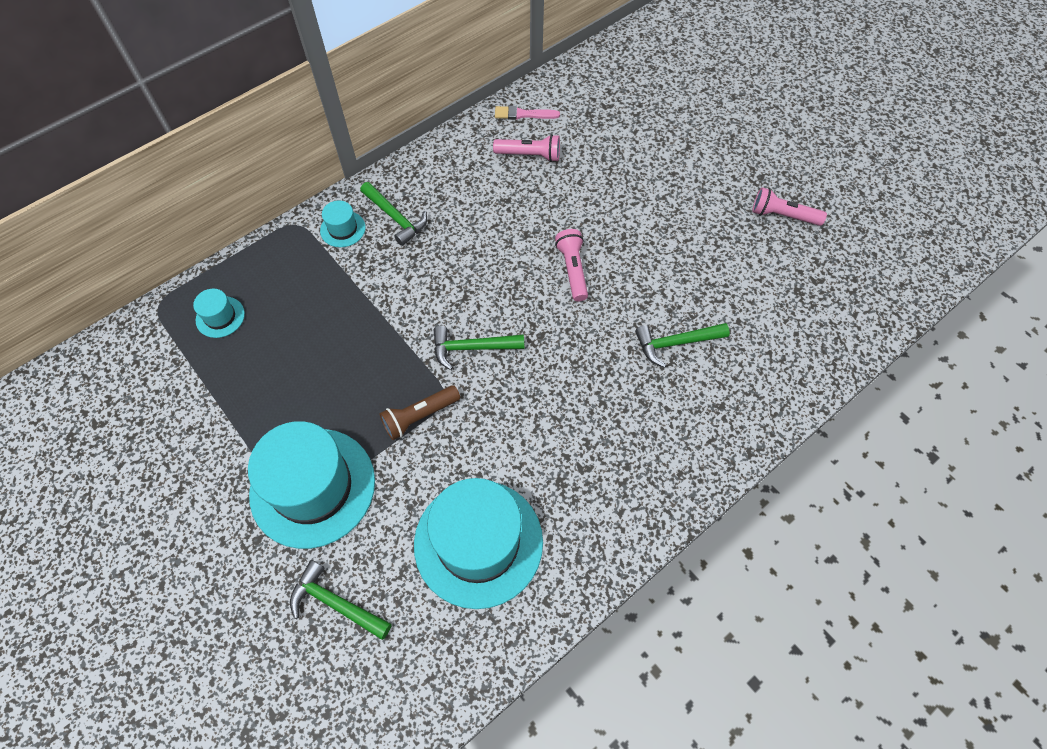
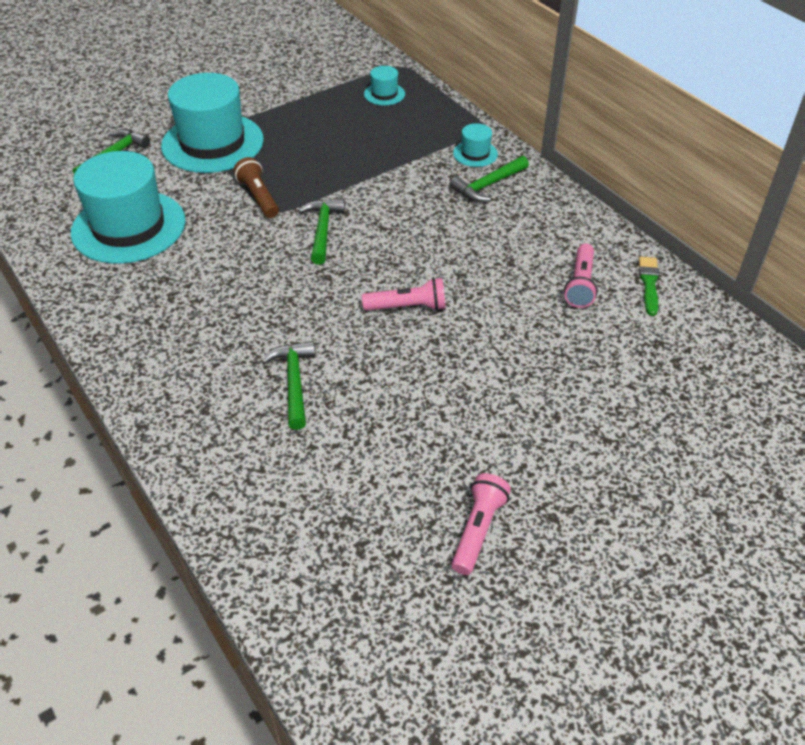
camera: 95 degrees right, 15 degrees down
(523, 114) = (649, 283): pink brush -> green brush

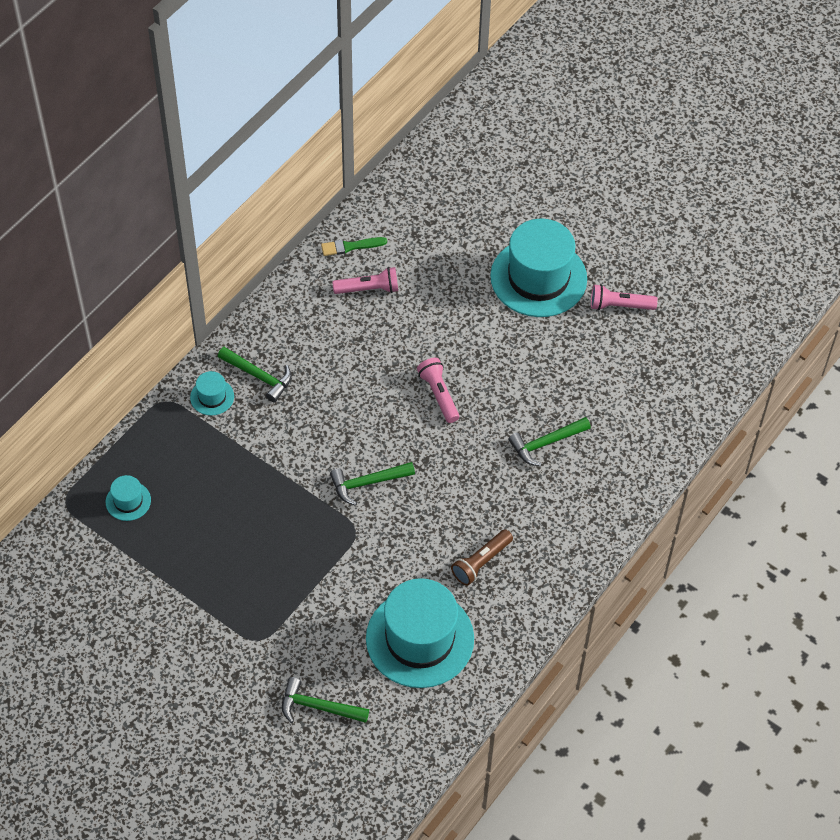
camera: 110 degrees left, 10 degrees up
(212, 143) = (267, 625): turquoise hat -> turquoise hat (538, 278)
(258, 197) = (339, 550): brown flashlight -> brown flashlight (481, 562)

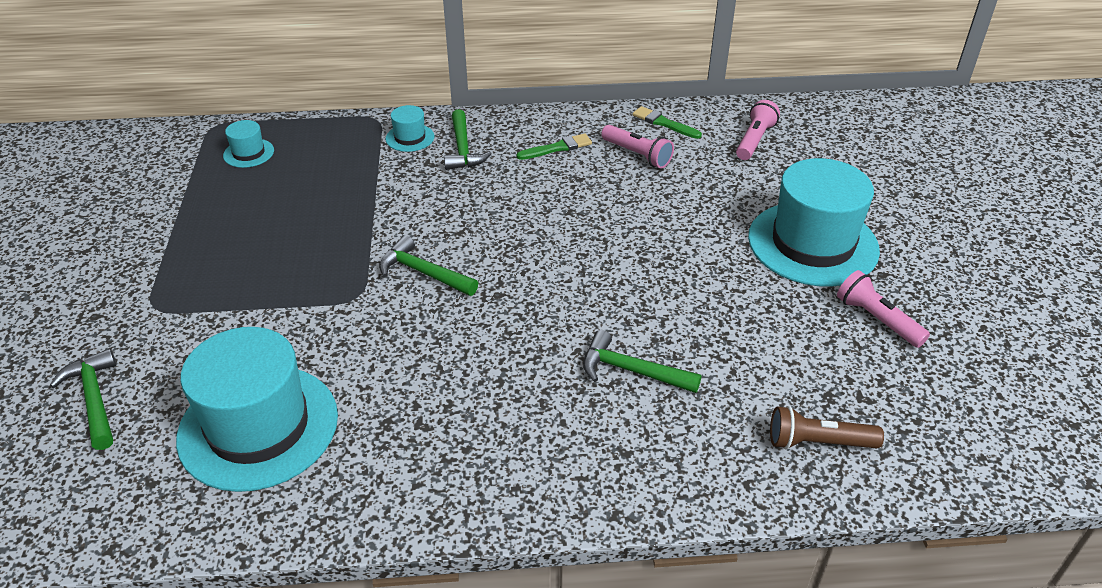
camera: 50 degrees right, 15 degrees down
(314, 324) = (557, 148): none -> green brush
(438, 394) = (586, 259): pink flashlight -> pink flashlight (754, 140)
(481, 562) = (414, 415): brown flashlight -> brown flashlight (818, 442)

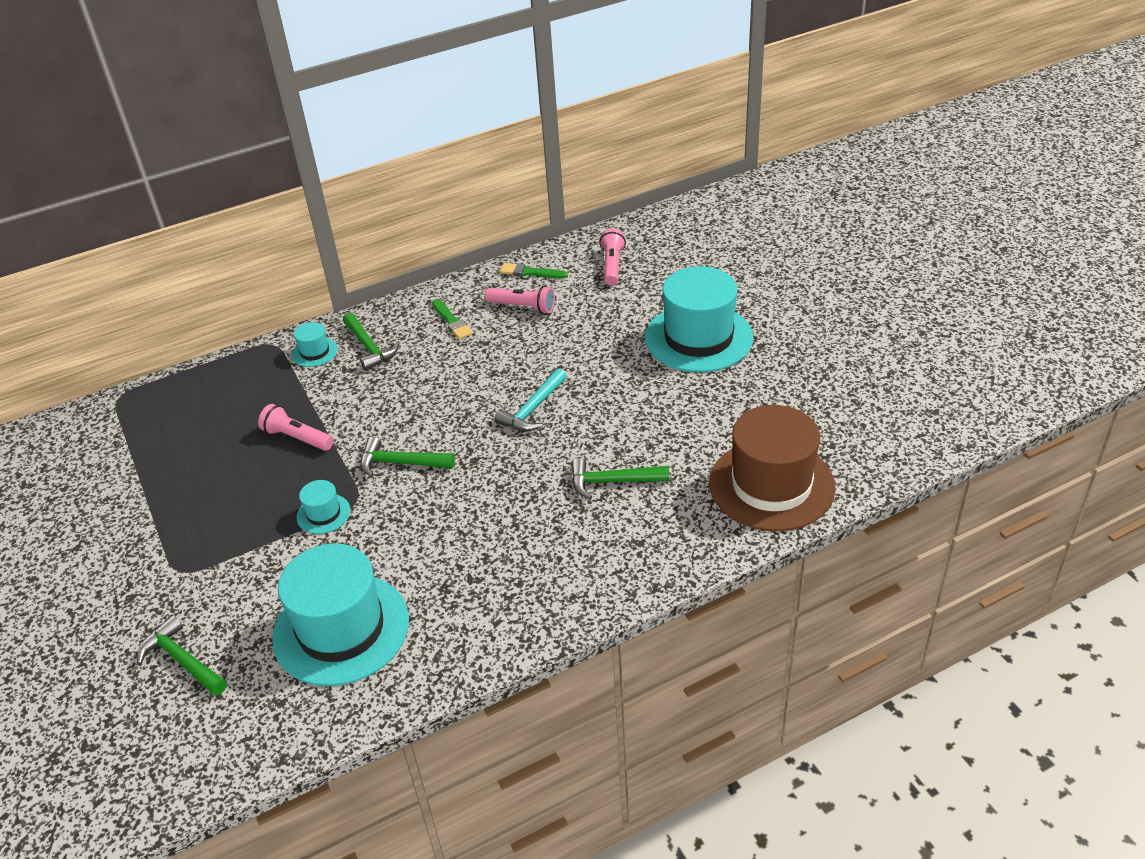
camera: 20 degrees left, 0 degrees up
(248, 153) = (171, 412): turquoise hat -> turquoise hat (323, 514)
(557, 148) = (452, 321): green brush -> green brush turned 105 degrees clockwise
(589, 262) = (533, 409): none -> turquoise hammer
(818, 442) = (771, 485): brown flashlight -> brown hat
(877, 319) = (772, 381): pink flashlight -> pink flashlight (297, 438)

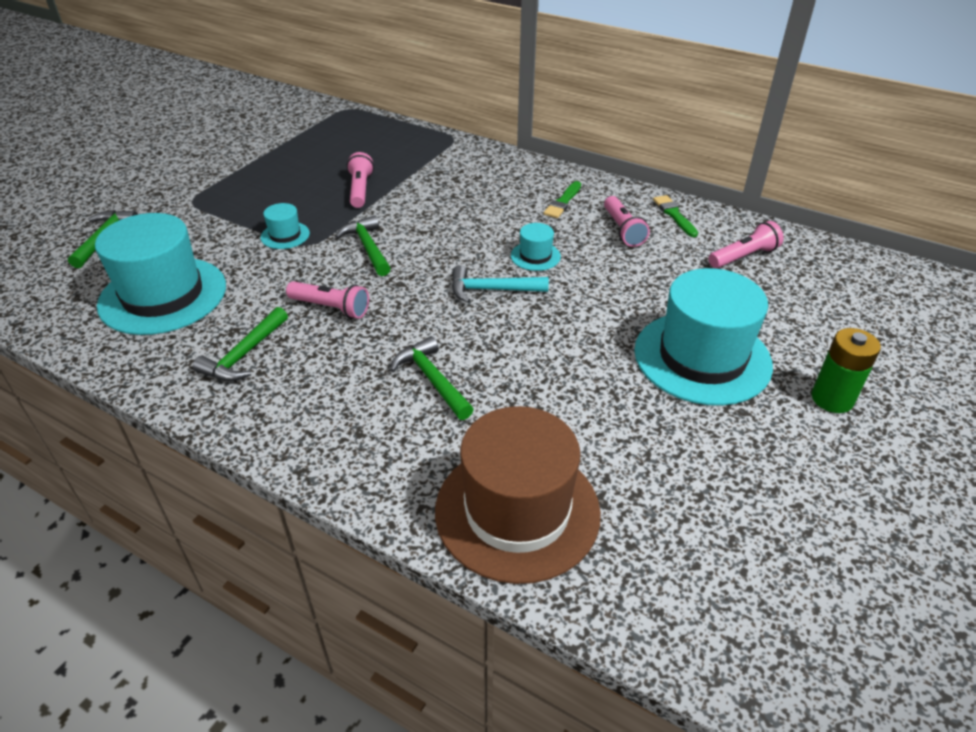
camera: 55 degrees right, 0 degrees up
(314, 352) = (462, 158): turquoise hat -> turquoise hat (535, 256)
(369, 347) = (490, 178): green hammer -> green hammer (244, 355)
(469, 513) = (331, 308): none -> pink flashlight
(778, 303) = (832, 399): none -> green battery

